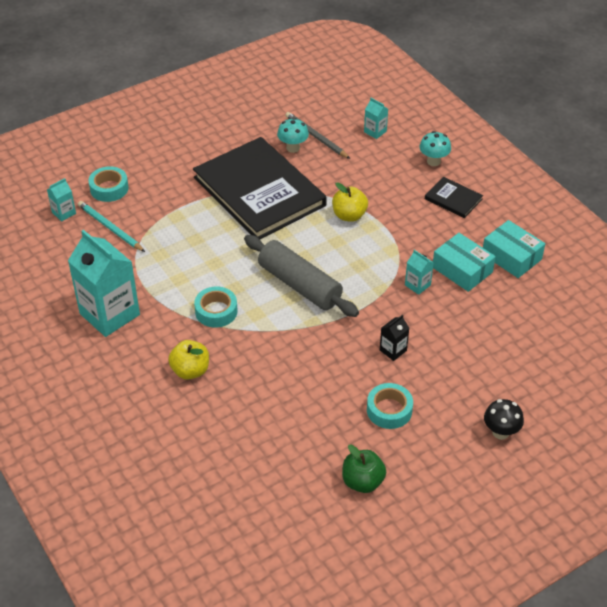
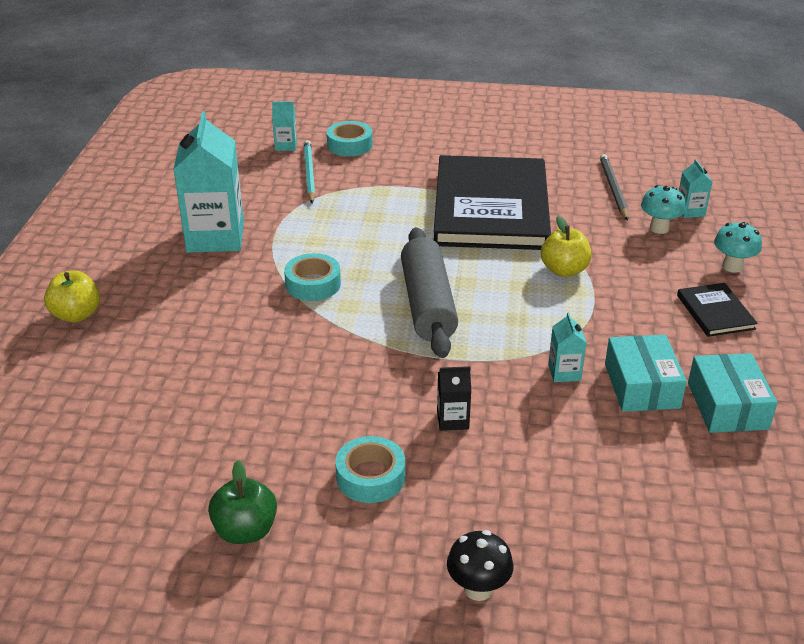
camera: 40 degrees right, 10 degrees down
(190, 371) = (220, 320): yellow apple -> yellow apple (76, 315)
(293, 148) = (575, 187): turquoise mushroom -> turquoise mushroom (659, 228)

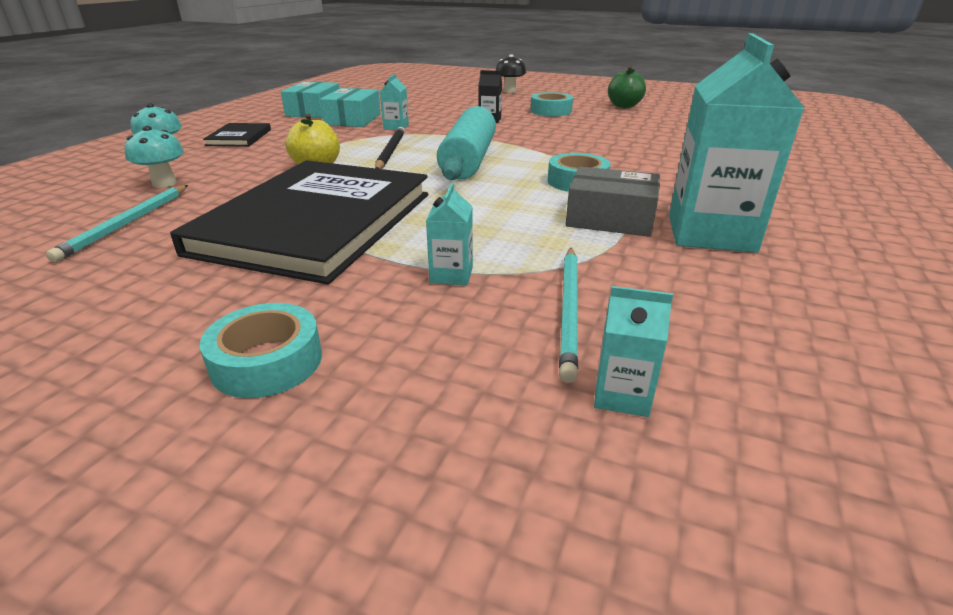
camera: 165 degrees left, 5 degrees down
(76, 315) = (830, 185): yellow apple -> none
(285, 241) = (610, 218): none -> grey box
(349, 145) = (464, 370): turquoise tape -> turquoise tape (267, 361)
(427, 304) = (469, 160): grey rolling pin -> turquoise rolling pin
(519, 309) = (390, 151): none -> black pencil
(613, 189) = (127, 224): grey pencil -> turquoise pencil
(690, 211) = (97, 192): turquoise carton -> turquoise carton (451, 275)

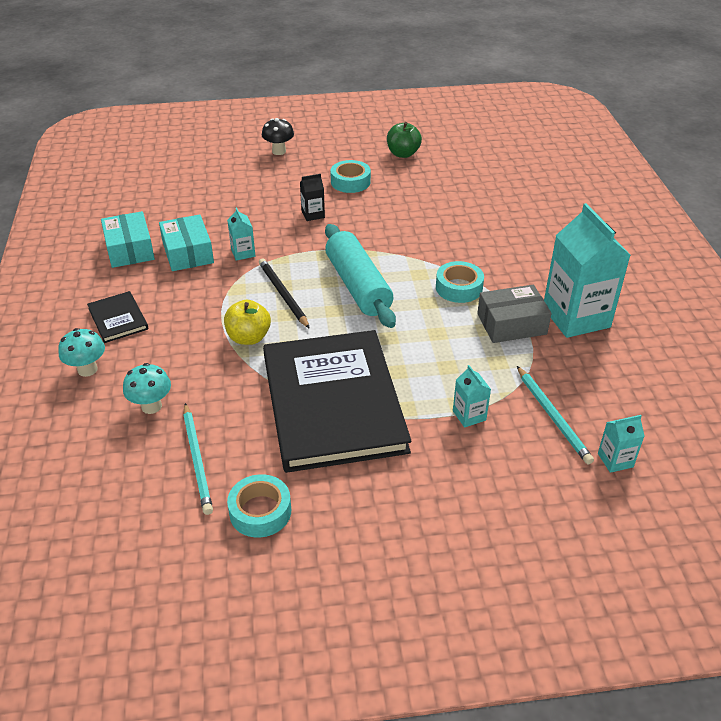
camera: 30 degrees left, 10 degrees up
(267, 361) = (444, 518): turquoise tape -> turquoise tape (260, 511)

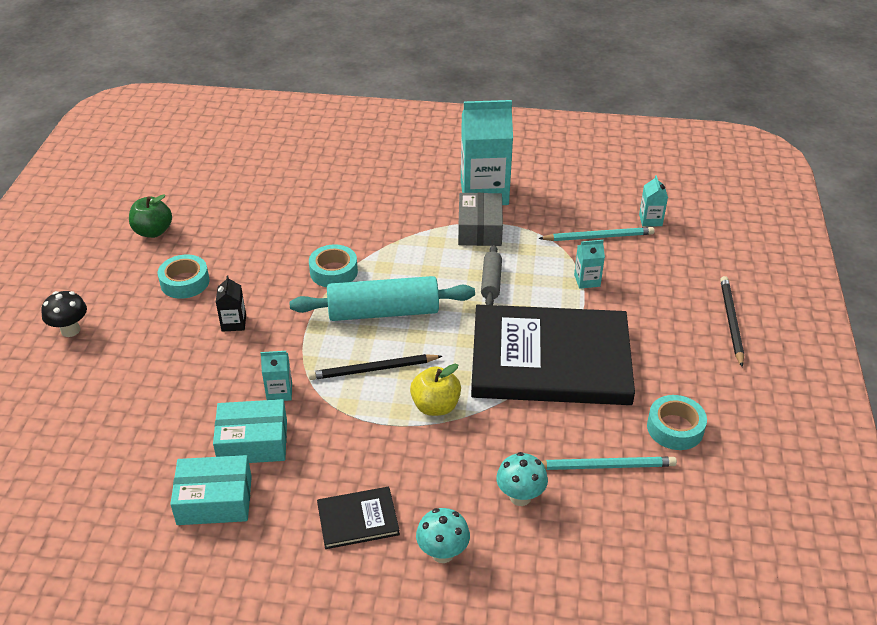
camera: 75 degrees left, 0 degrees up
(431, 345) = (491, 282): none -> grey rolling pin
(455, 554) = (731, 321): none -> black pencil
(459, 288) = (415, 247): turquoise tape -> turquoise tape (333, 272)

